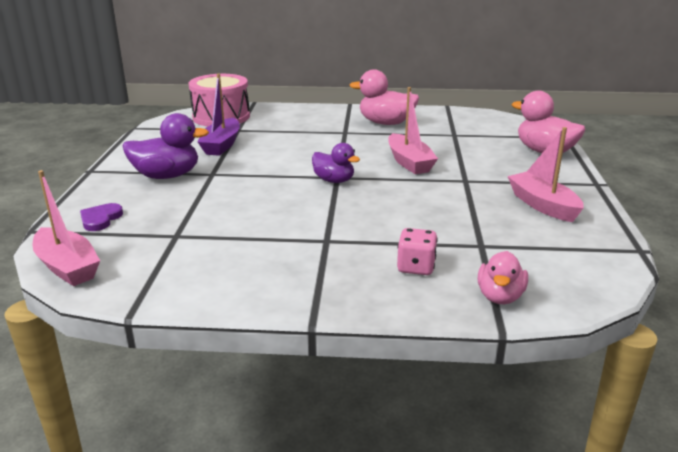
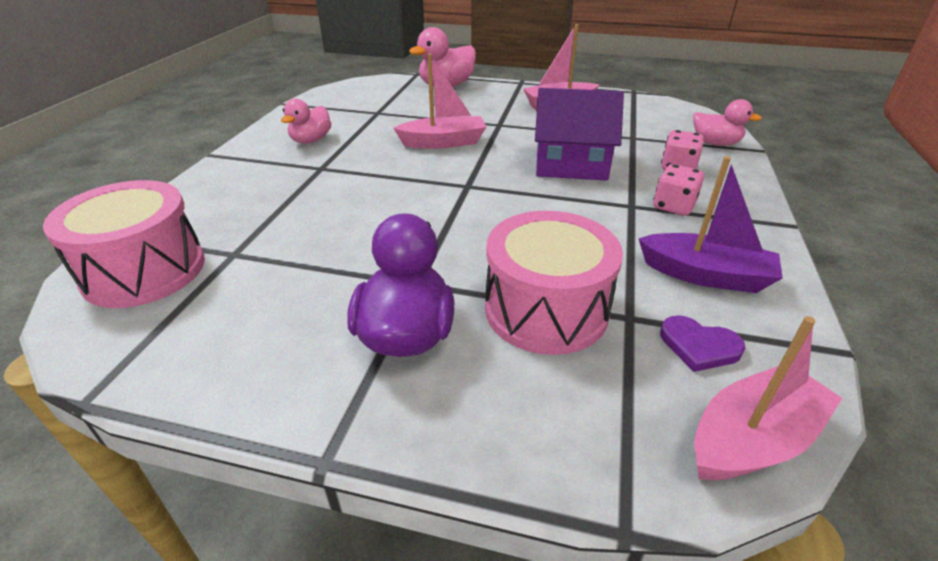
camera: 80 degrees left, 10 degrees up
(100, 219) = (575, 413): purple heart -> purple heart (699, 346)
(185, 209) = (546, 309): none -> pink drum
(221, 145) = (296, 272): purple boat -> purple boat (705, 275)
(330, 259) = (673, 206): none -> pink dice
(334, 180) = (477, 188): purple duck -> none
(386, 123) = (311, 140): pink duck -> pink duck, size x0.65
(394, 214) = (571, 164): none -> purple house

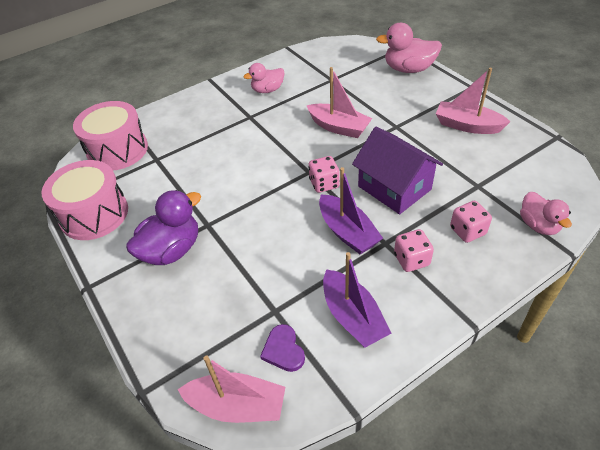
camera: 45 degrees right, 10 degrees up
(500, 188) = (324, 184): none -> pink dice
(546, 309) = (242, 278): pink drum -> pink drum (94, 214)
(586, 214) = (347, 232): none -> purple boat

